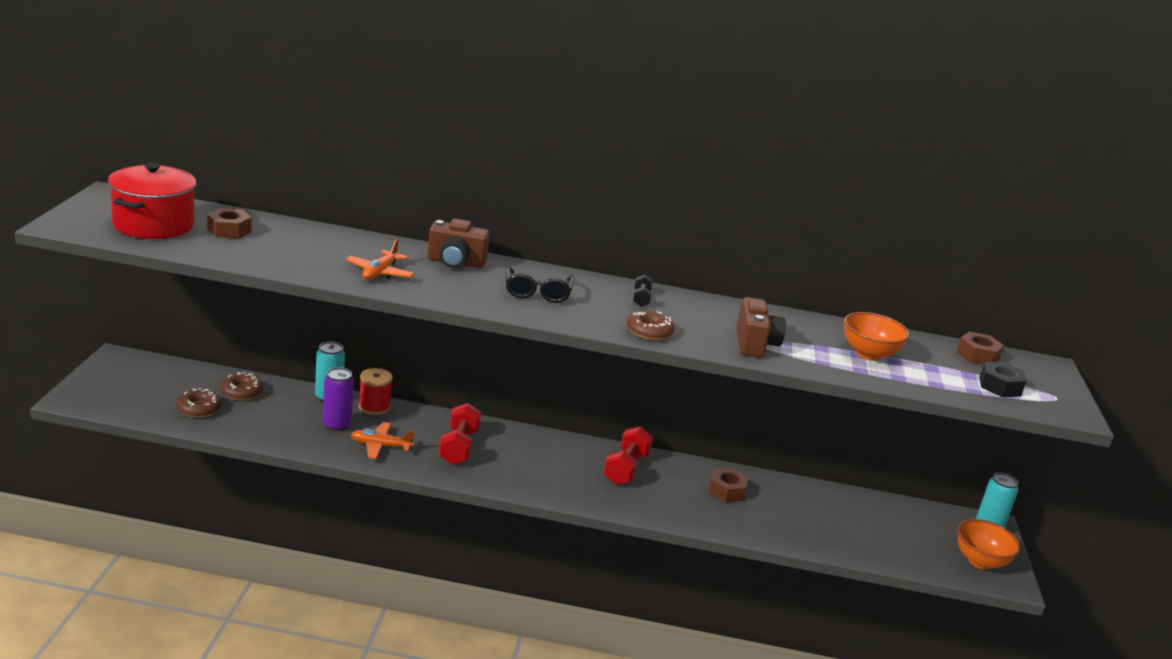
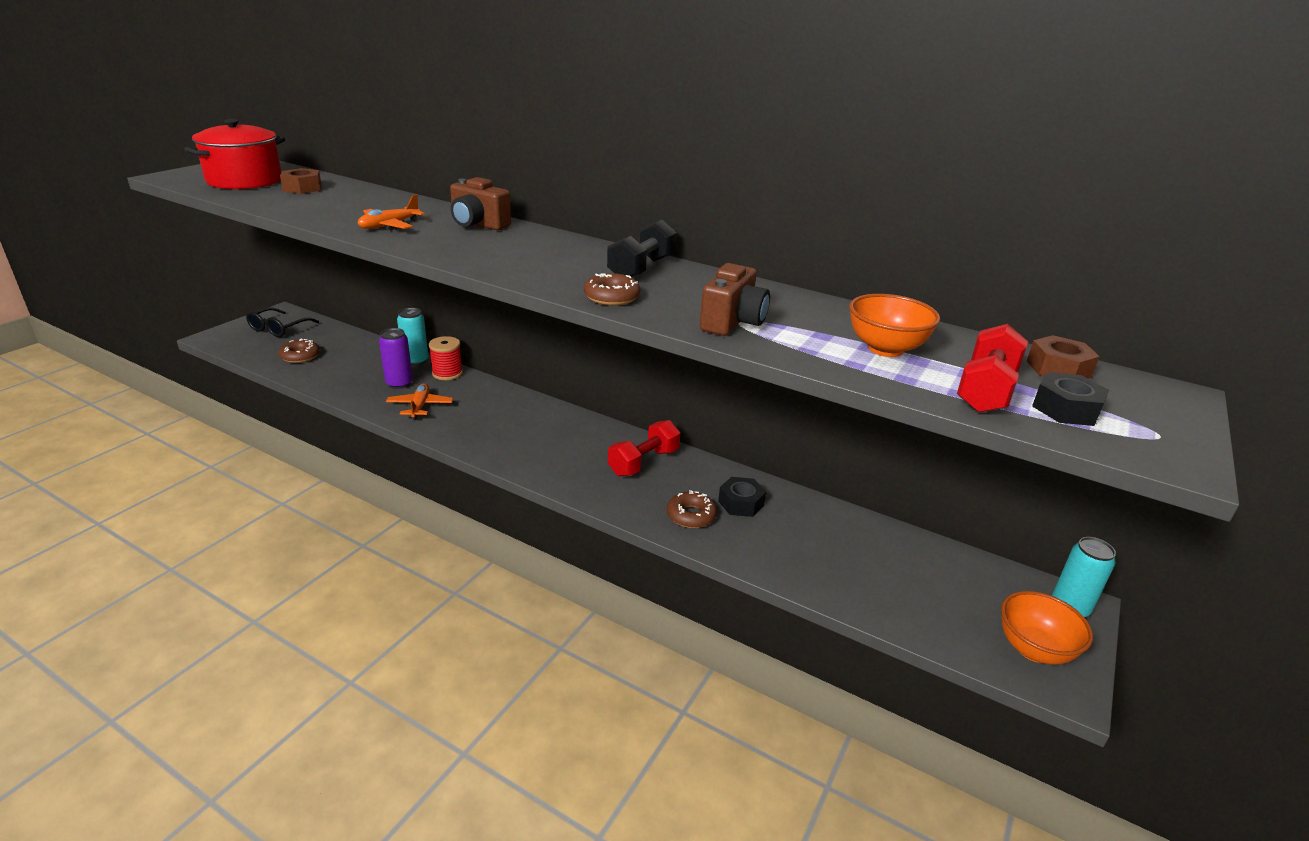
camera: 25 degrees right, 5 degrees up
(241, 392) = (348, 348): brown donut -> brown donut (691, 515)
(380, 446) = (420, 406): orange plane -> orange plane turned 60 degrees clockwise
(458, 447) = (491, 417): red dumbbell -> red dumbbell (985, 390)
(537, 292) = (529, 253): black glasses -> black glasses (279, 328)
(641, 299) = (642, 269): black dumbbell -> black dumbbell, size x1.85
(727, 491) = (741, 503): brown nut -> black nut

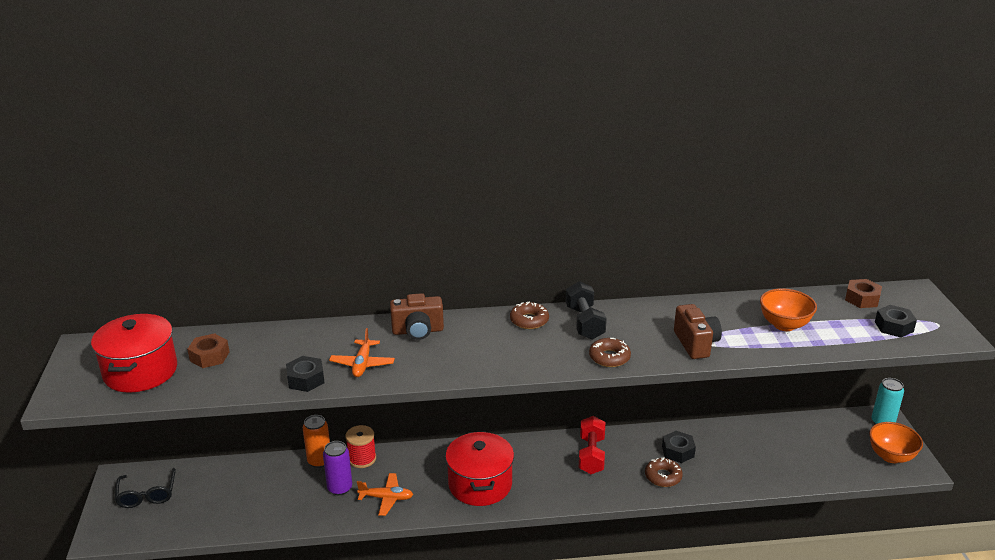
camera: 35 degrees left, 0 degrees up
(300, 356) = (215, 509): brown donut -> brown donut (529, 320)
(329, 219) = (306, 379): none -> black nut
(415, 361) = (319, 461): turquoise can -> orange can
(420, 406) = (386, 498): orange plane -> orange plane turned 135 degrees clockwise
(507, 434) = (480, 484): none -> red pot
(985, 390) = (854, 332): red dumbbell -> none

